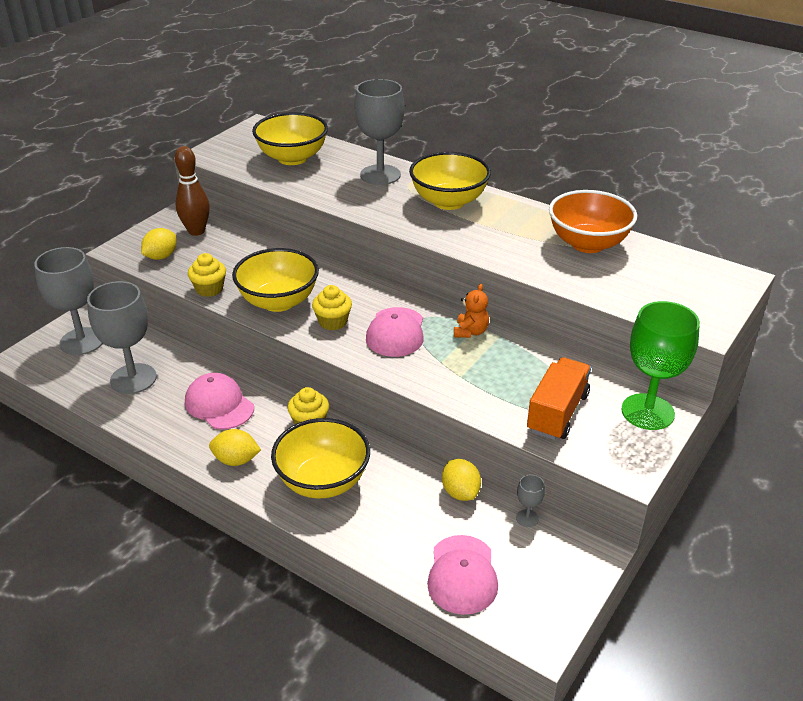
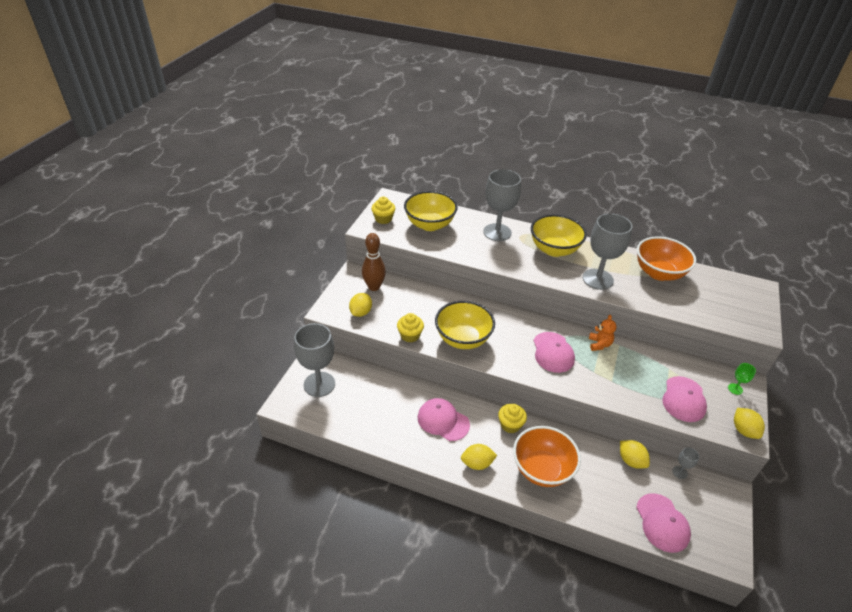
camera: 15 degrees left, 5 degrees up
(133, 379) = (372, 410): grey goblet -> grey goblet (597, 279)
(323, 481) = (542, 469): yellow bowl -> orange bowl
(333, 322) = (508, 350): yellow cupcake -> yellow cupcake (383, 219)
(557, 413) = (684, 399): orange truck -> pink cap
(628, 464) = (743, 430): none -> yellow lemon
(647, 412) = (735, 389): green goblet -> green goblet, size x0.42

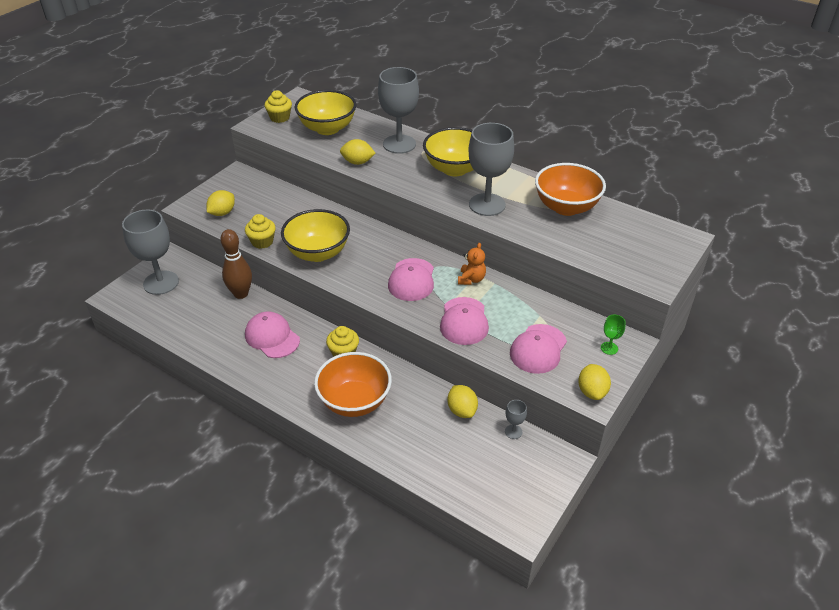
camera: 15 degrees right, 0 degrees up
(374, 287) = (250, 190): brown bowling pin -> brown bowling pin (241, 294)
(477, 463) = (286, 384): yellow lemon -> yellow lemon (357, 162)
(662, 523) = (462, 477): pink cap -> pink cap (464, 321)

